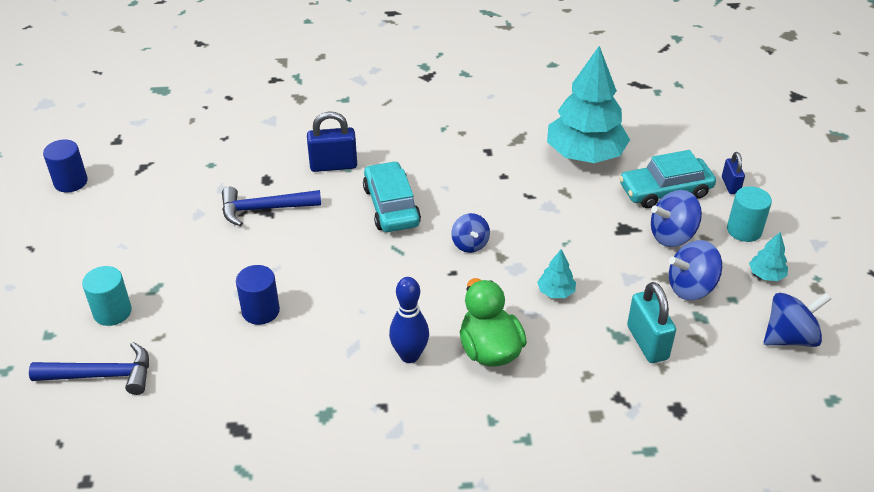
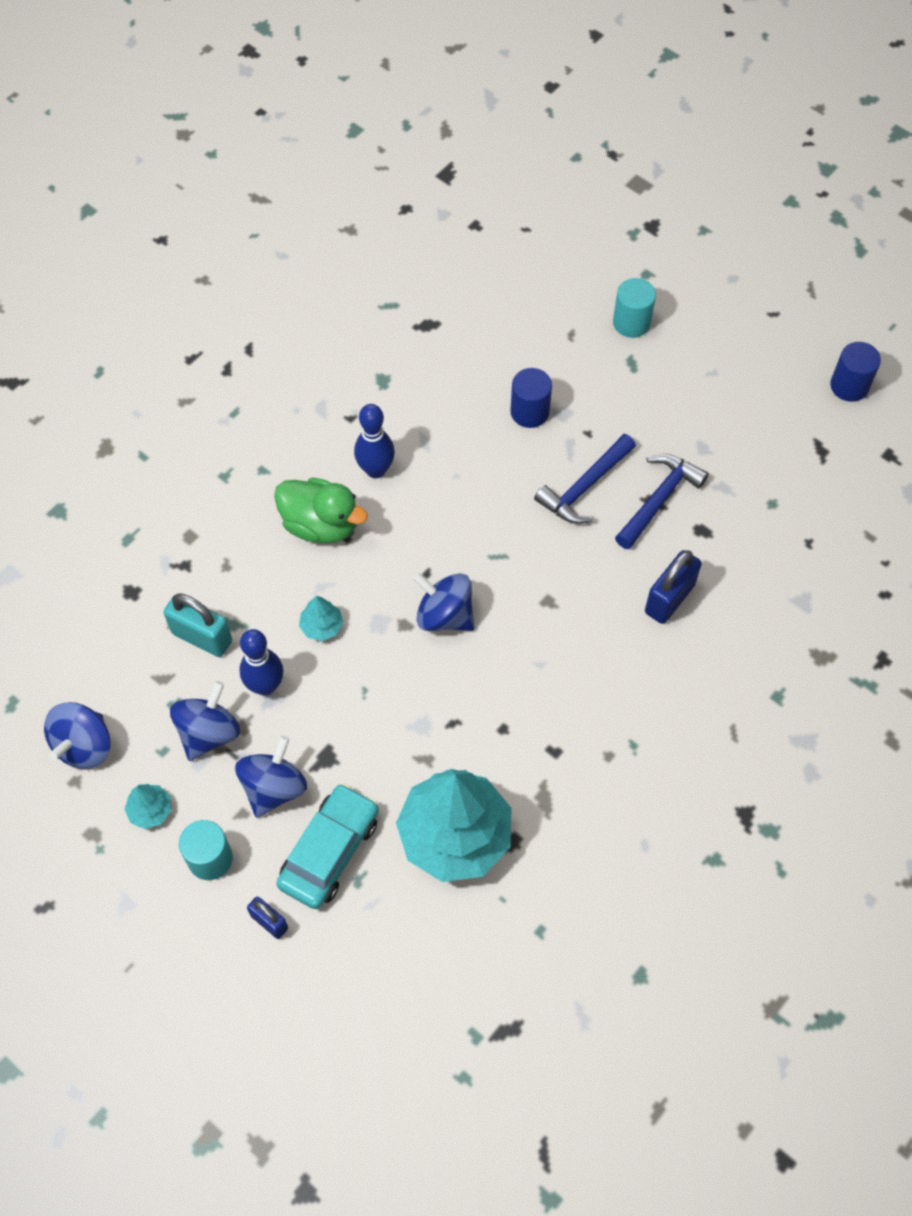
camera: 135 degrees right, 20 degrees up
(101, 375) = (567, 281): blue hammer -> blue hammer (585, 487)
(391, 206) = (559, 598): turquoise car -> none
(470, 244) = (444, 615): blue spinning top -> blue spinning top, size x1.50
(628, 286) = (265, 686): none -> blue bowling pin

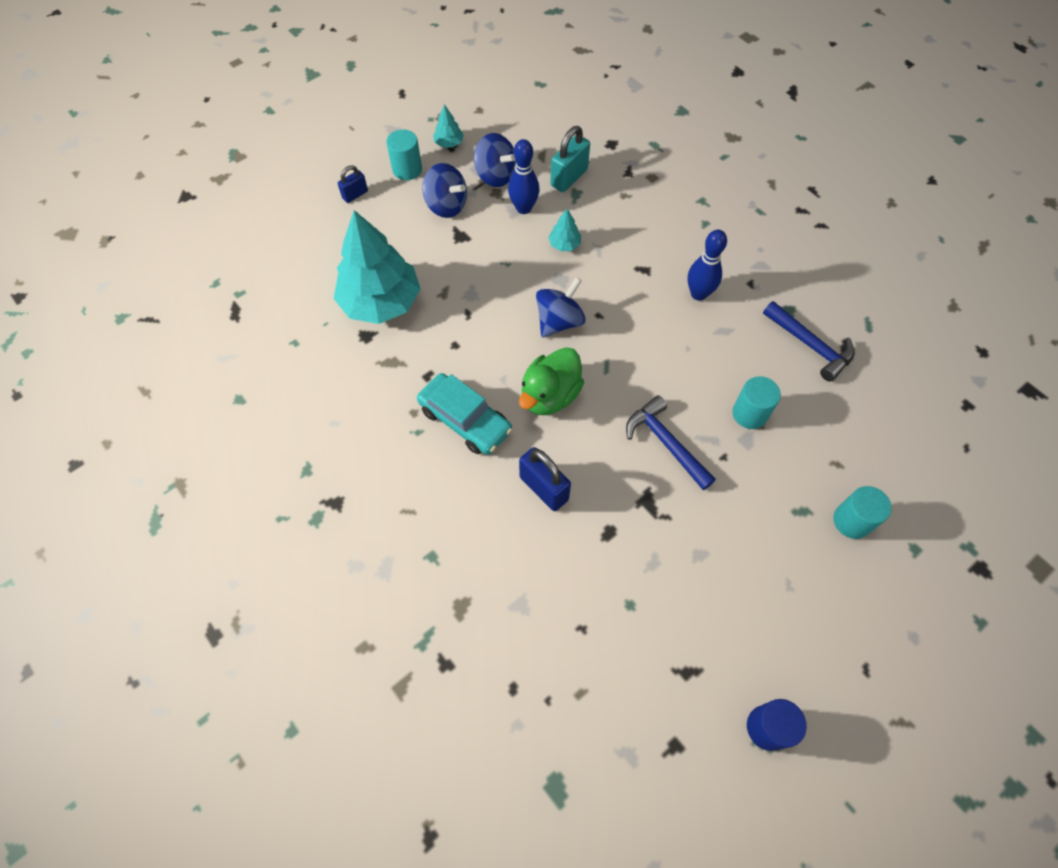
camera: 100 degrees right, 0 degrees up
(84, 746) = (502, 115): blue spinning top -> none
(321, 524) = (652, 253): green duck -> green duck (550, 395)
(329, 851) = (392, 230): turquoise car -> turquoise car (465, 420)
(529, 412) = (749, 413): blue cylinder -> turquoise cylinder
(658, 499) = (646, 502): blue hammer -> blue hammer (810, 345)

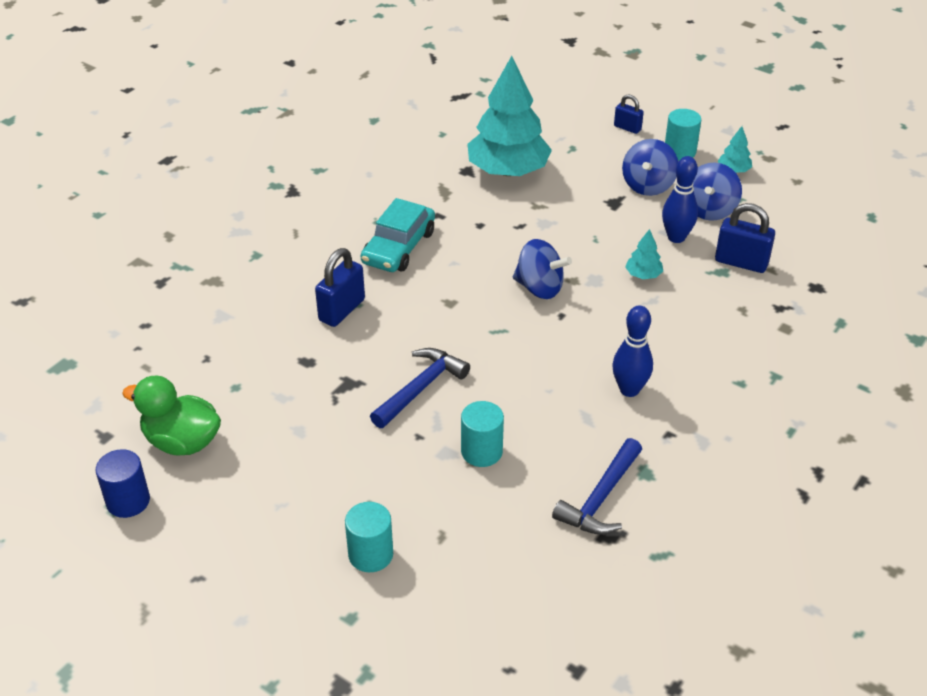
camera: 75 degrees right, 20 degrees down
(550, 395) = (446, 297): green duck -> green duck (182, 442)
(569, 178) = (741, 262): turquoise padlock -> blue padlock

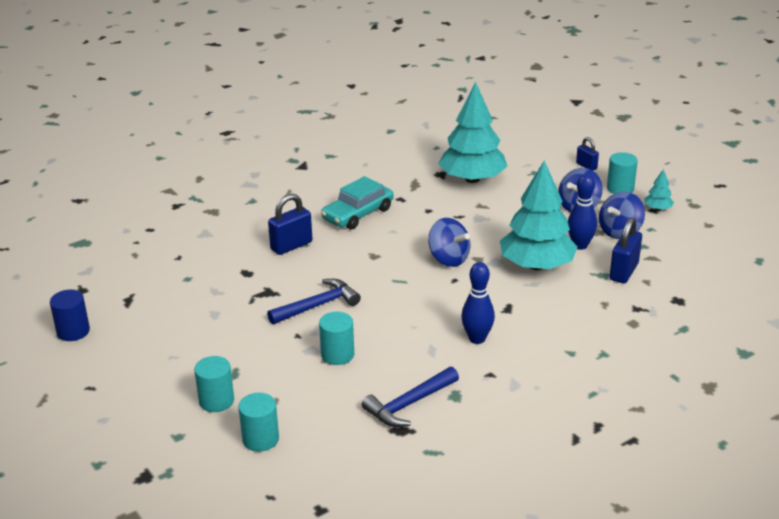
camera: 20 degrees right, 10 degrees down
(182, 442) = (130, 304): green duck -> none
(454, 593) = (260, 439): none -> turquoise cylinder
(643, 275) = (537, 265): turquoise tree -> turquoise tree, size x2.44
(741, 262) = (623, 272): blue padlock -> blue padlock turned 75 degrees clockwise

